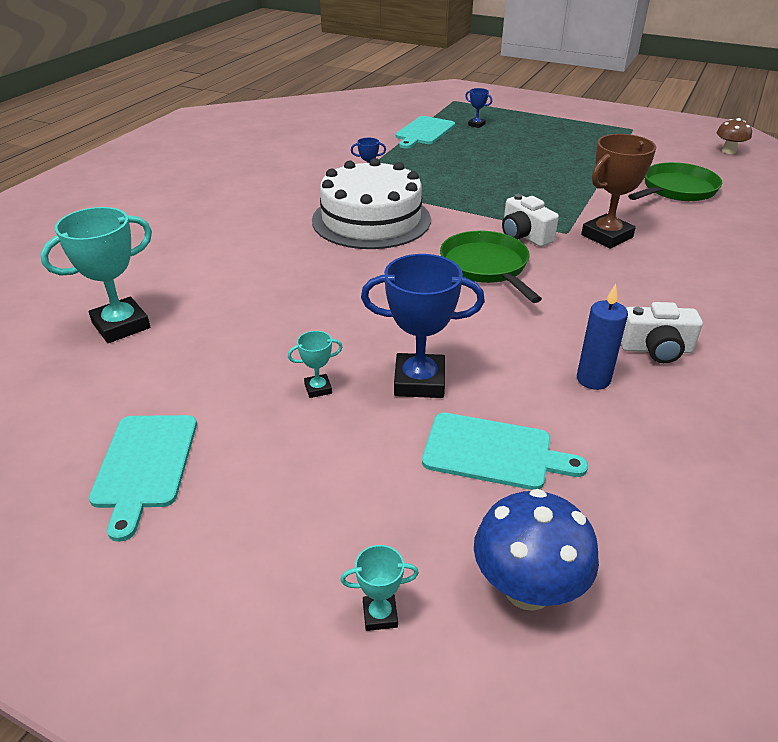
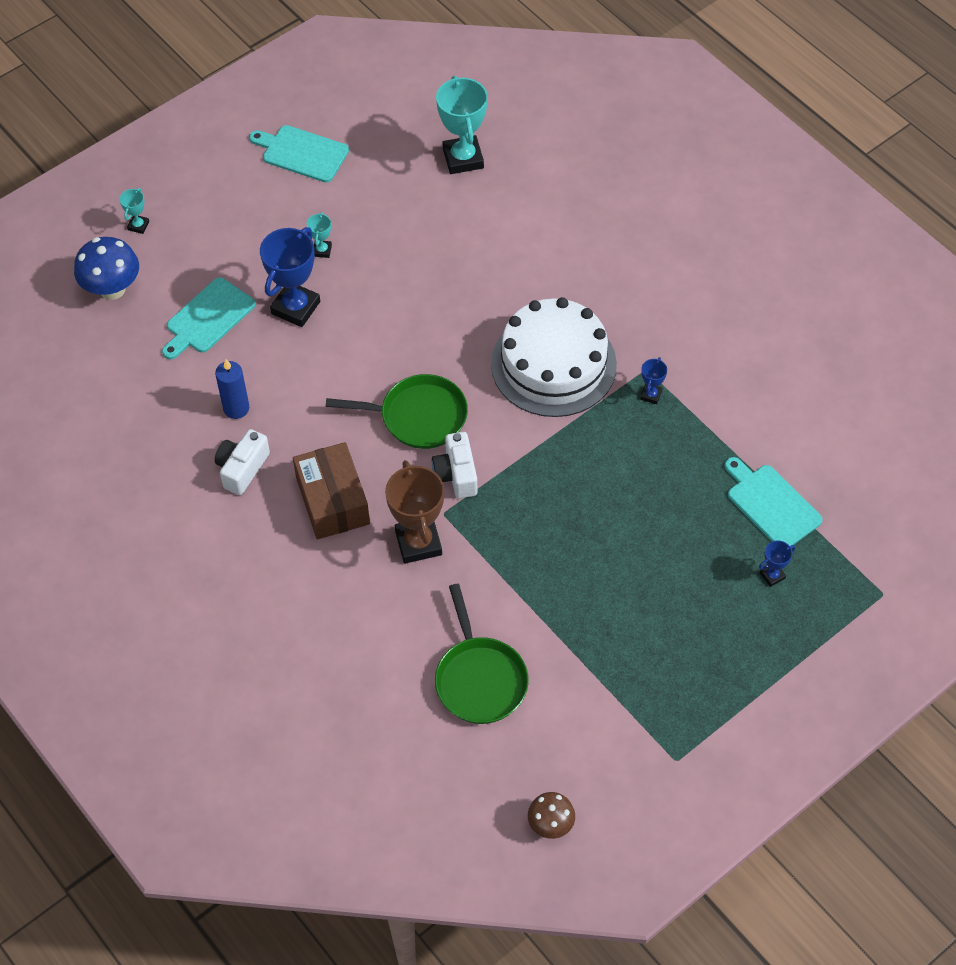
camera: 115 degrees right, 20 degrees up
(524, 236) = (456, 474): white camera -> white camera turned 90 degrees counterclockwise
(622, 286) = (332, 501): none -> brown box

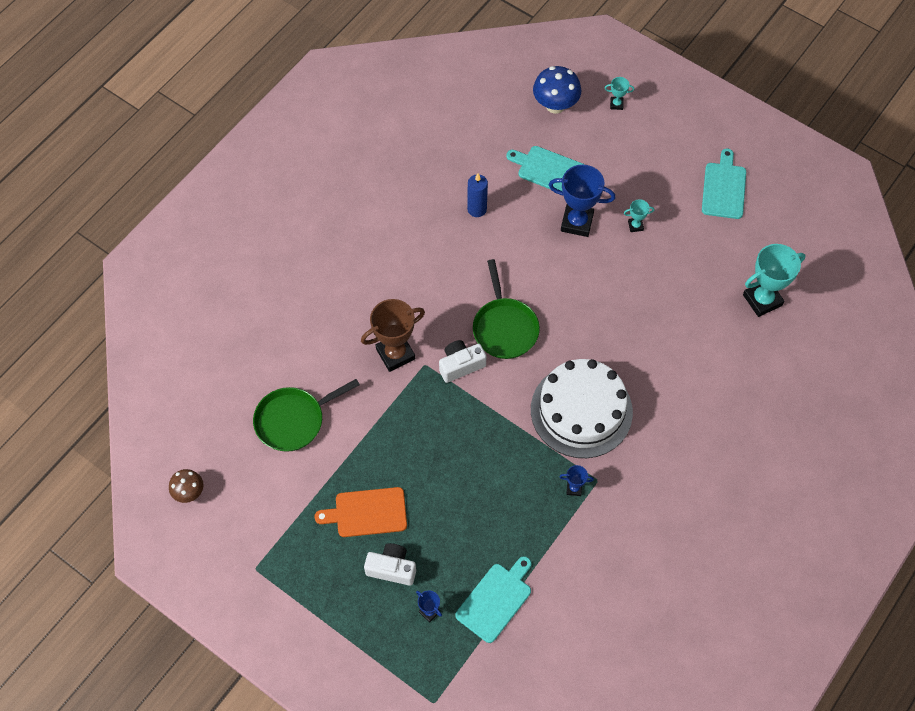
camera: 75 degrees right, 5 degrees up
(242, 468) = (427, 227): white camera -> white camera (392, 568)
(332, 501) = (416, 290): brown box -> none
(630, 617) = (367, 512): none -> orange cutting board

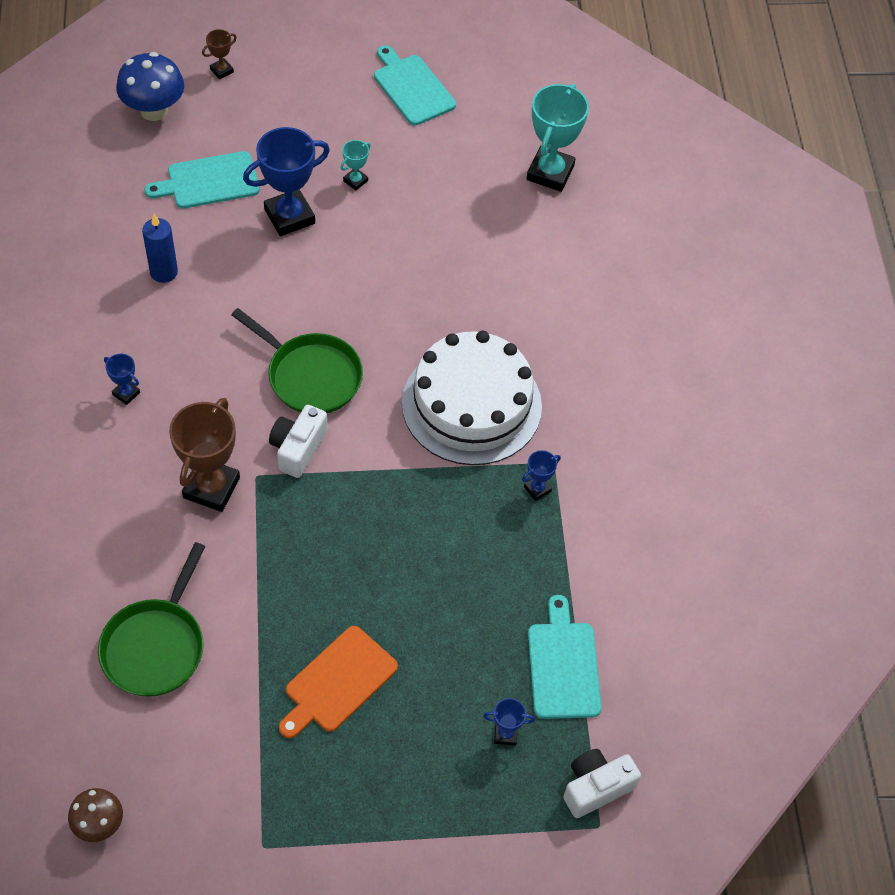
camera: 45 degrees left, 5 degrees down
(392, 568) = (421, 721): white camera -> white camera (596, 787)
(396, 267) = (126, 393): none -> blue trophy
(616, 104) = (221, 70): turquoise trophy -> brown trophy

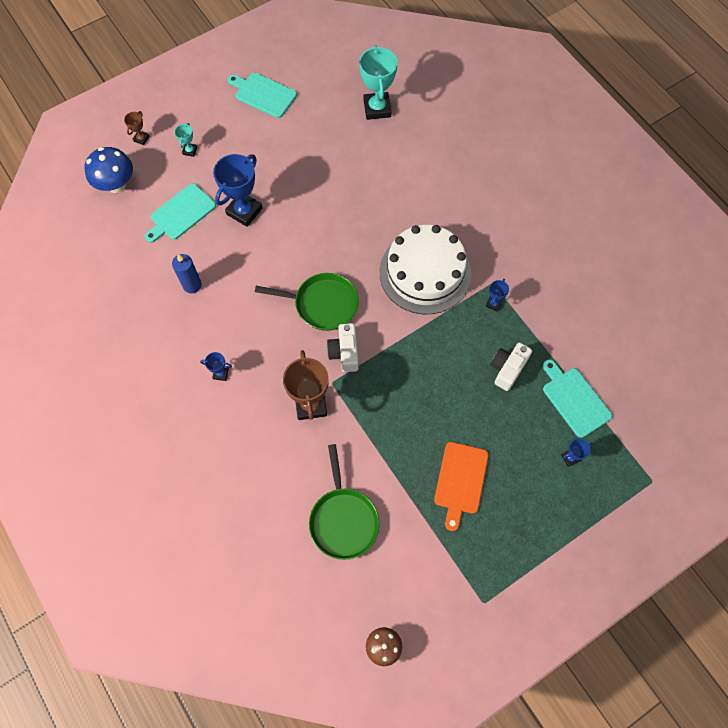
camera: 25 degrees left, 10 degrees up
(355, 181) = (268, 169): turquoise trophy -> turquoise trophy (190, 151)
(596, 787) = (636, 460): white camera -> white camera (507, 369)

